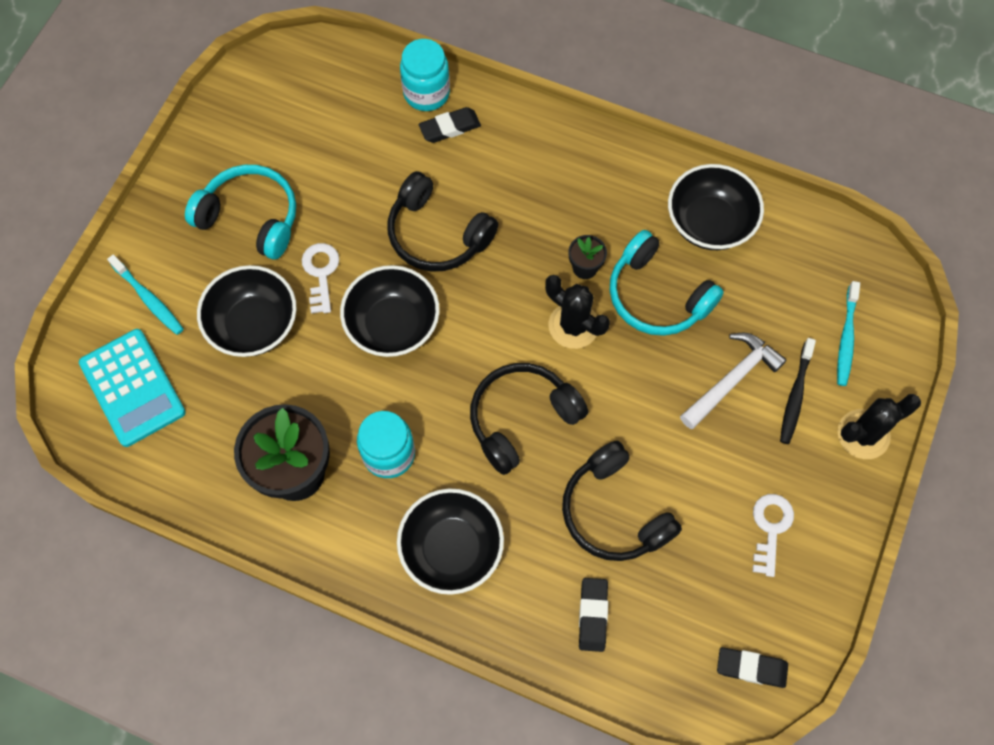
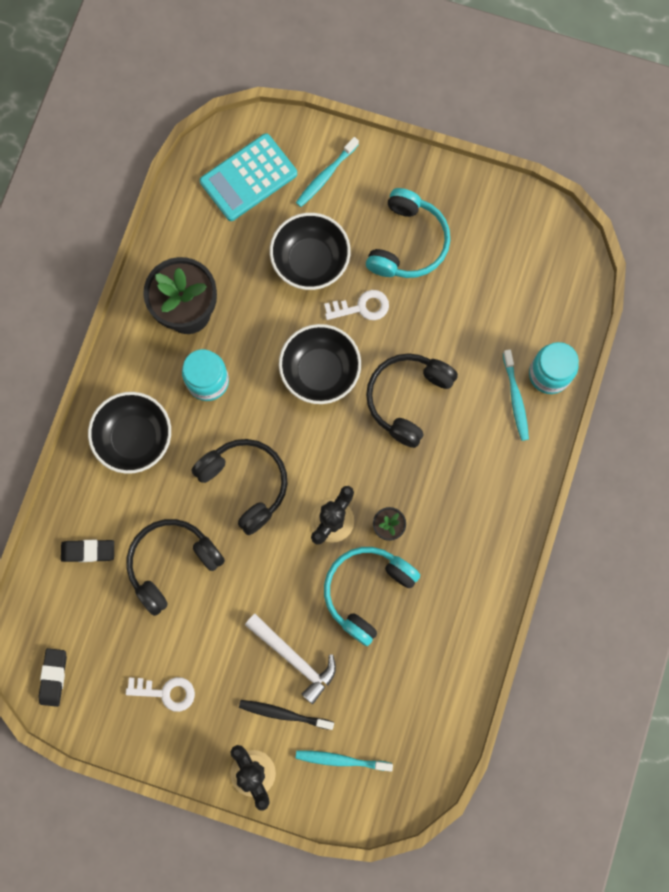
camera: 85 degrees right, 10 degrees up
(450, 127) = (515, 398): black eraser -> turquoise toothbrush
(709, 222) = (443, 636): black bowl -> none

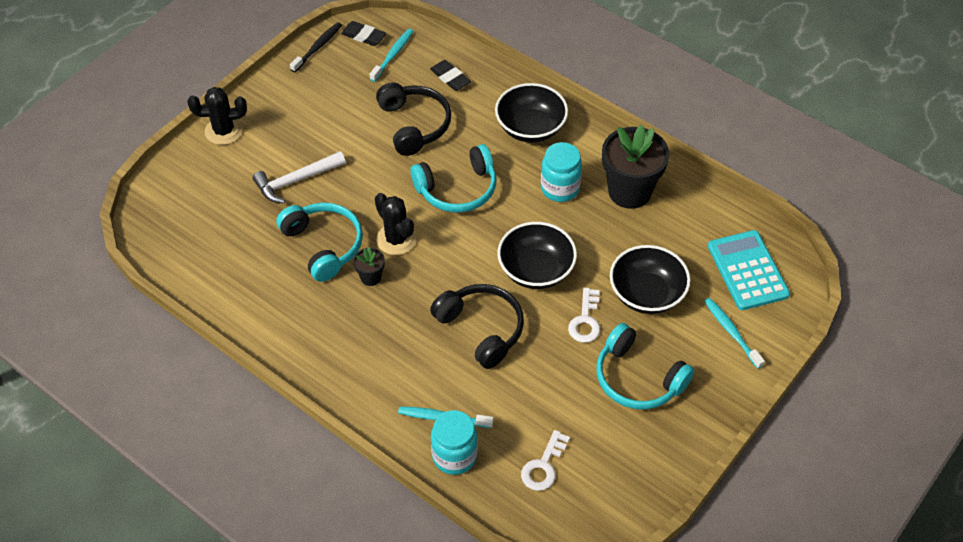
camera: 110 degrees right, 25 degrees down
(88, 551) = (450, 78): black eraser -> black eraser turned 60 degrees counterclockwise
(166, 692) = (315, 96): white key -> white key (543, 466)
(245, 483) = (457, 189): black headphones -> turquoise headphones
(284, 714) = (256, 162): black toothbrush -> black toothbrush (318, 47)
(341, 760) = (199, 188): turquoise toothbrush -> turquoise toothbrush (393, 55)

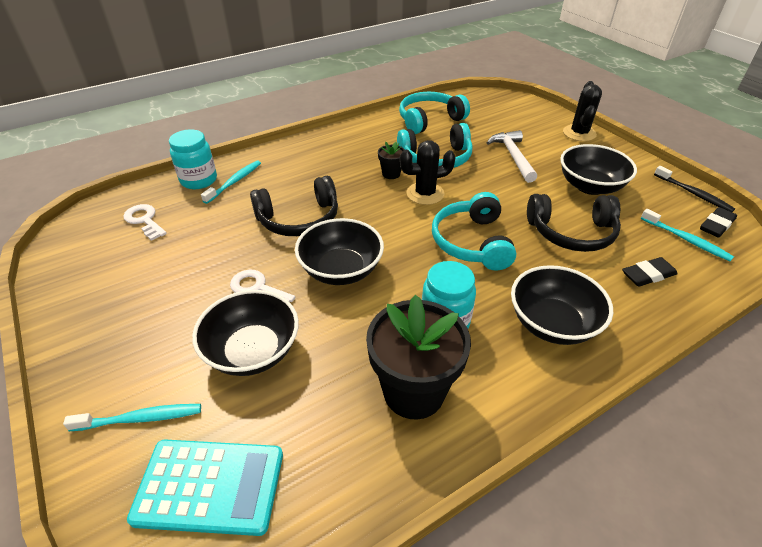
camera: 110 degrees right, 10 degrees down
(332, 117) = (590, 186): none -> black bowl
(637, 378) = (163, 306): turquoise headphones -> turquoise headphones (429, 120)

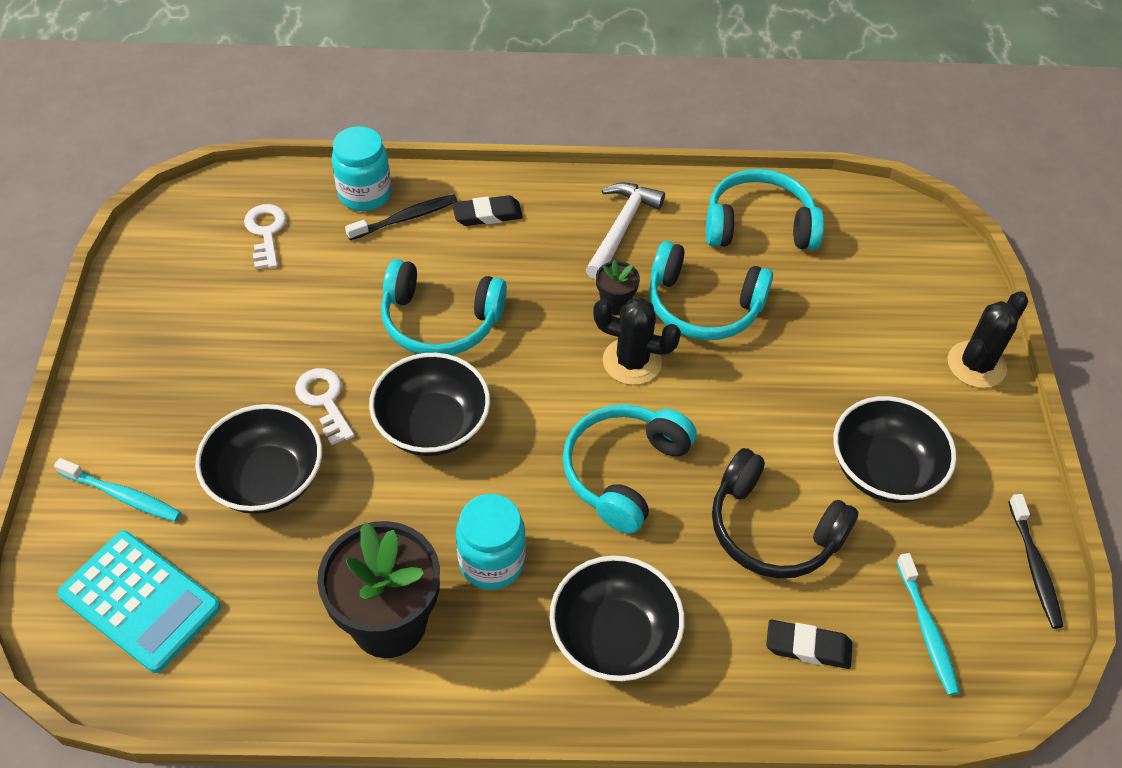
camera: 30 degrees right, 10 degrees up
(234, 182) = (405, 218): turquoise toothbrush -> black toothbrush
(299, 219) = (440, 321): black headphones -> turquoise headphones
(513, 157) = (820, 358): white hammer -> white hammer (621, 229)
(716, 225) = (1003, 634): black eraser -> black eraser (487, 214)

